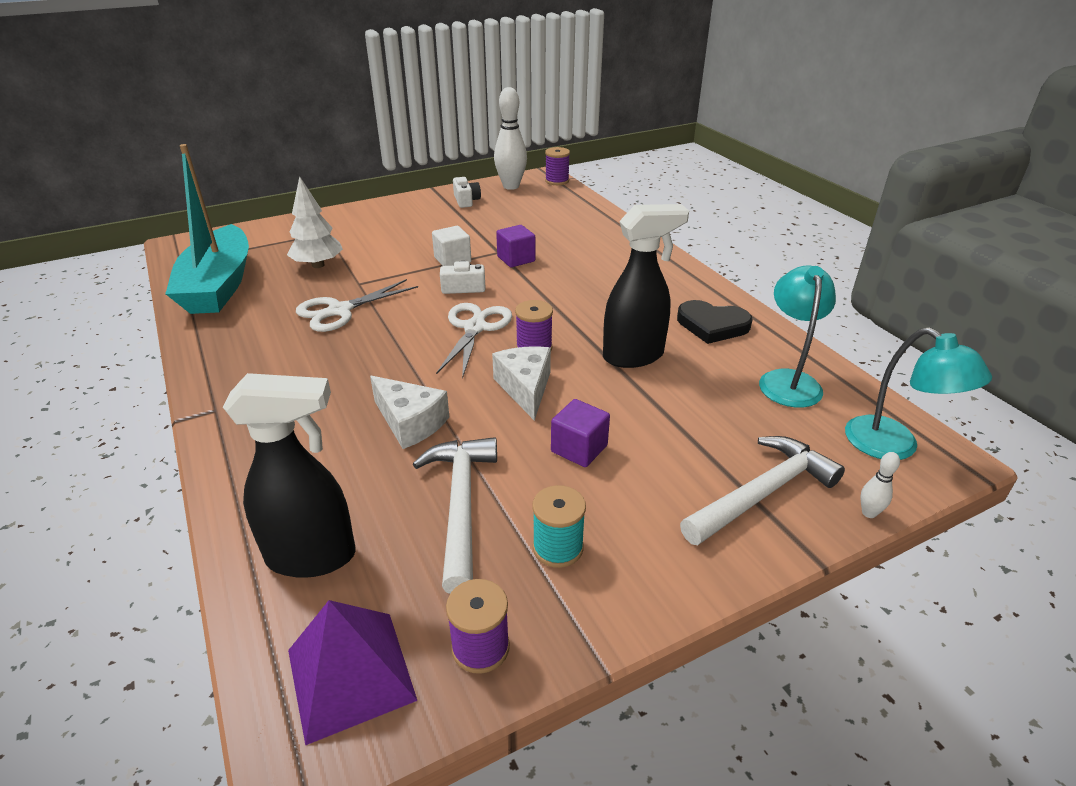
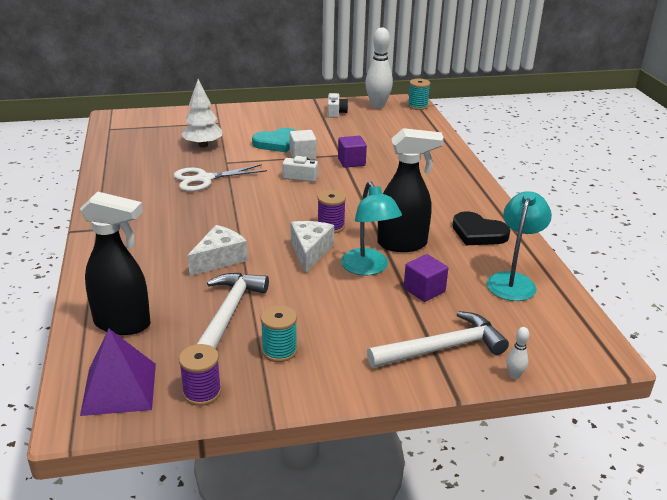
camera: 15 degrees right, 5 degrees down
(219, 285) = (129, 149): turquoise boat -> none
(410, 422) = (219, 259): white cheese -> white cheese turned 105 degrees counterclockwise
(412, 248) = (276, 143): none -> turquoise heart
(475, 328) = (294, 206): white scissors -> none
(557, 181) = (417, 106): purple spool -> turquoise spool
(579, 448) = (327, 296): purple cube -> purple cube (424, 290)
(894, 446) = (566, 339): turquoise lamp -> turquoise lamp (368, 268)

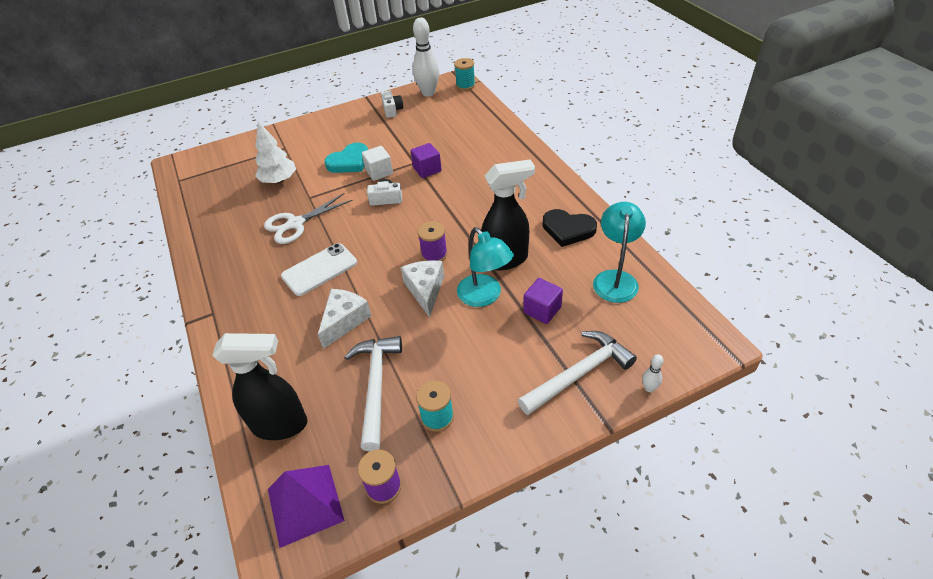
camera: 10 degrees left, 15 degrees up
(212, 216) = (319, 269): none -> white phone

